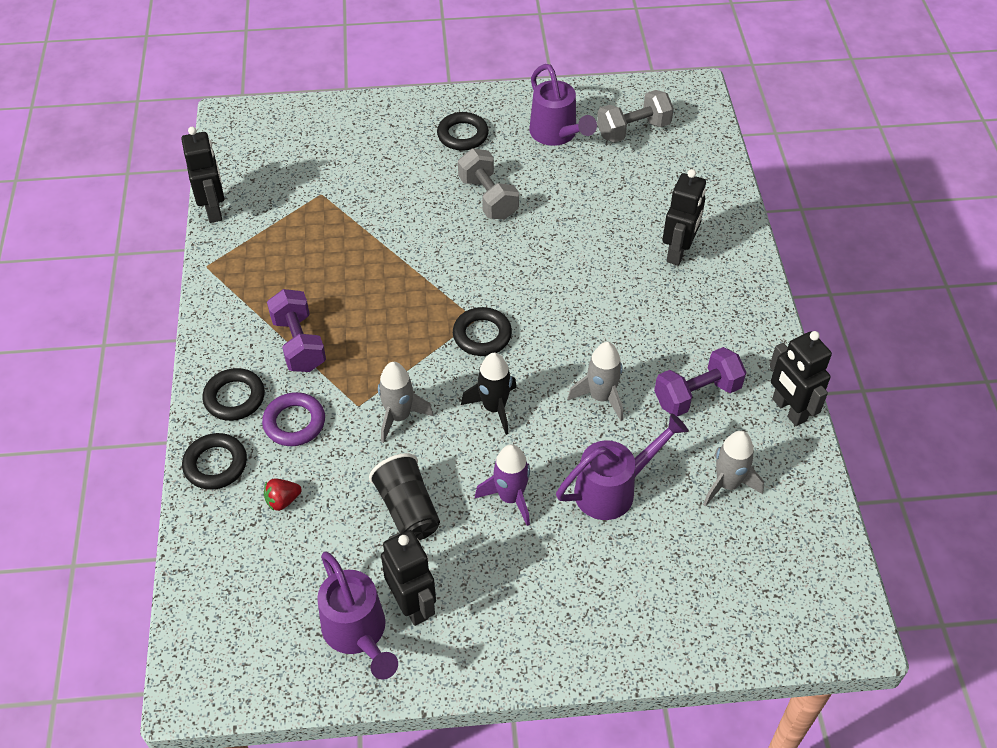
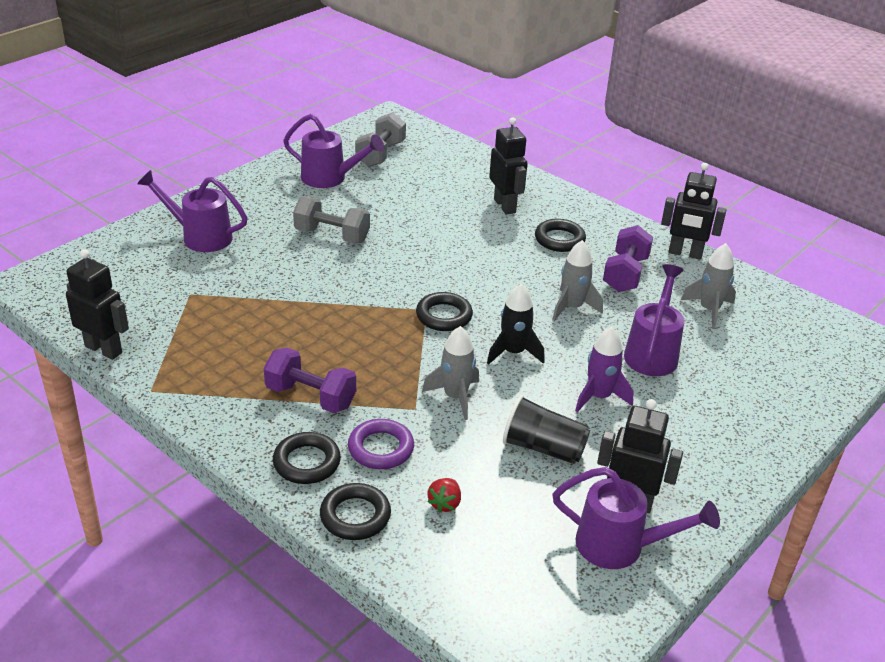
camera: 45 degrees left, 15 degrees down
(387, 141) = (200, 236): none -> purple watering can
(462, 135) = (258, 208): black ring -> black ring (559, 239)

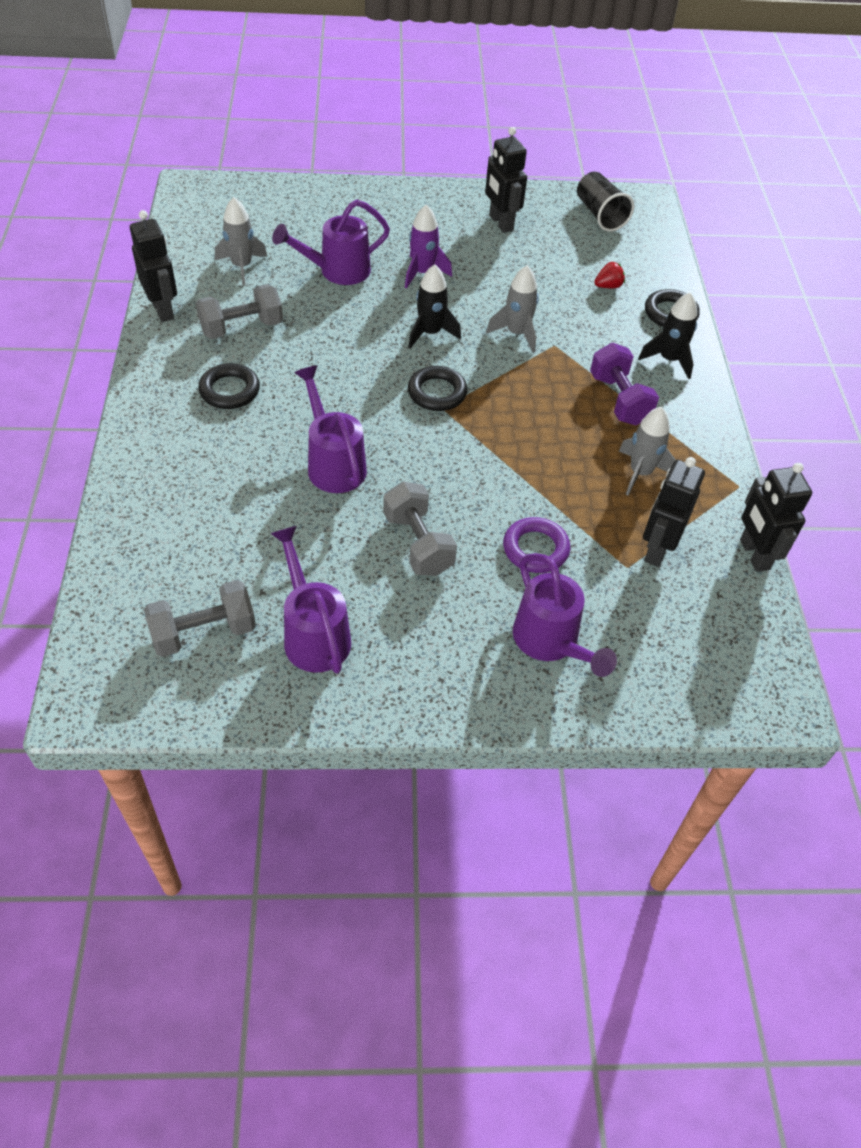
camera: 135 degrees left, 15 degrees up
(307, 462) = (669, 360): black ring -> black rocket
(381, 448) = (610, 337): purple ring -> purple ring (535, 549)
(505, 206) = (207, 458): black robot -> black robot (657, 549)
(543, 448) = (506, 273): black cup -> black cup (600, 215)
(572, 307) = (331, 333): grey rocket -> grey rocket (640, 473)
(619, 546) = (539, 213): purple watering can -> purple watering can (333, 464)
(625, 274) = (241, 328): purple dumbbell -> grey dumbbell

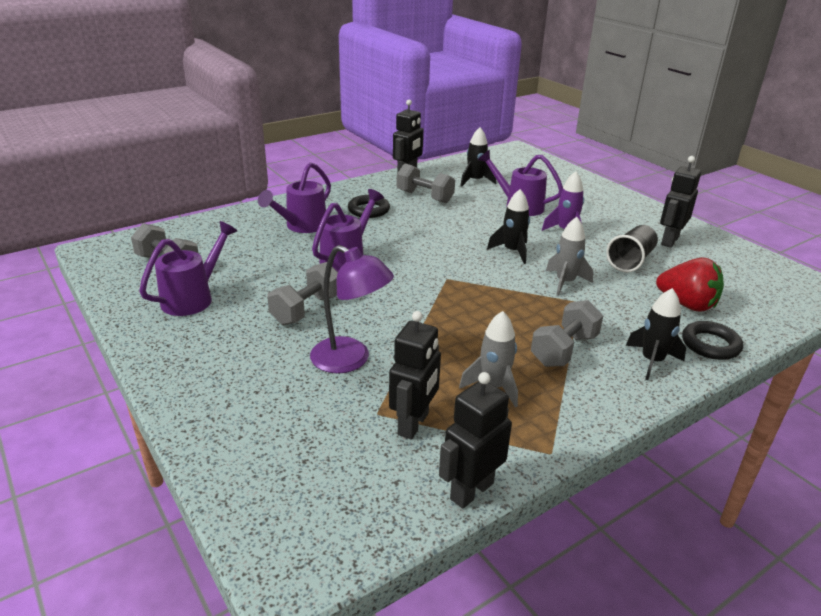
camera: 60 degrees right, 20 degrees down
(242, 267) = (475, 181): grey rocket -> black rocket
(437, 393) = (458, 272): black ring -> none
(535, 549) = (350, 360): purple ring -> purple lamp
(550, 642) = (259, 397): purple watering can -> purple watering can (302, 226)
(600, 215) = (762, 276): black cup -> black cup (630, 261)
(608, 286) = (687, 304): red strawberry -> red strawberry, size x2.06
(619, 400) = (564, 350): purple dumbbell -> grey dumbbell
(657, 549) = (414, 424): black robot -> black robot turned 120 degrees clockwise

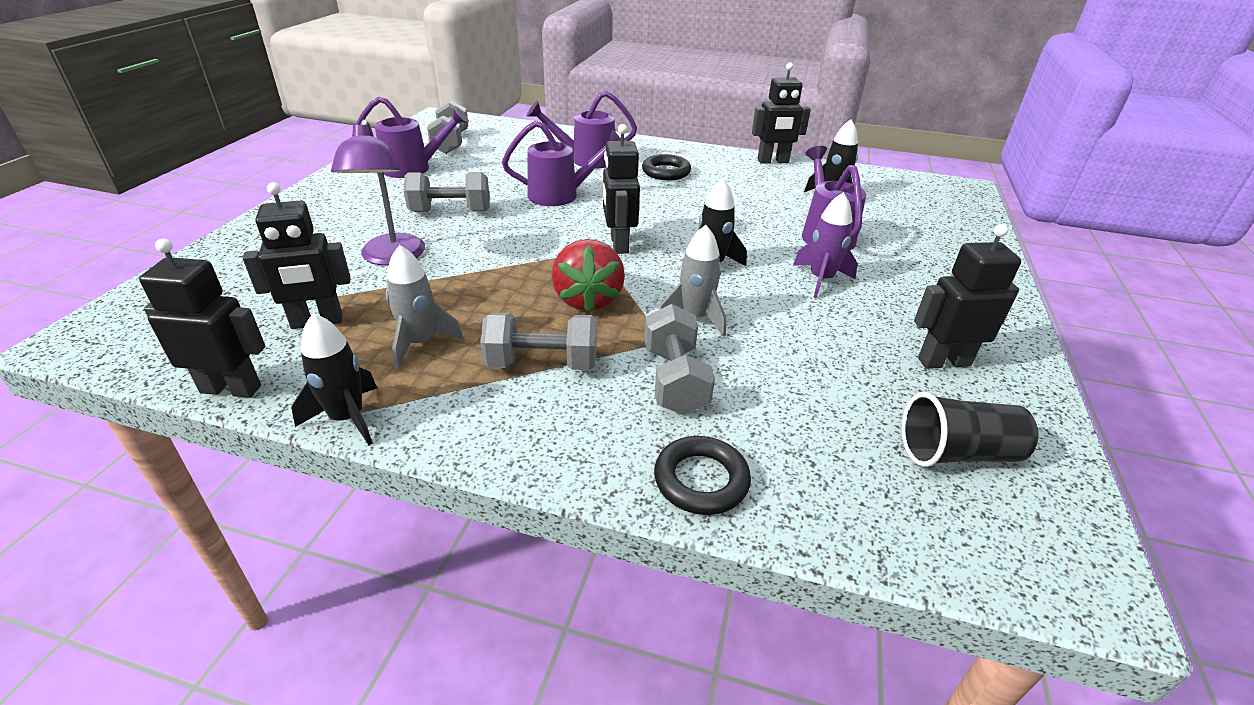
camera: 50 degrees right, 5 degrees up
(425, 197) = (743, 184): grey dumbbell -> grey dumbbell (675, 380)
(449, 268) = (618, 244): none -> black robot
(630, 261) = (828, 347): black cup -> black cup (957, 453)
(652, 361) = (593, 437): black rocket -> black rocket (347, 418)
(687, 304) = (783, 427): red strawberry -> red strawberry (588, 300)

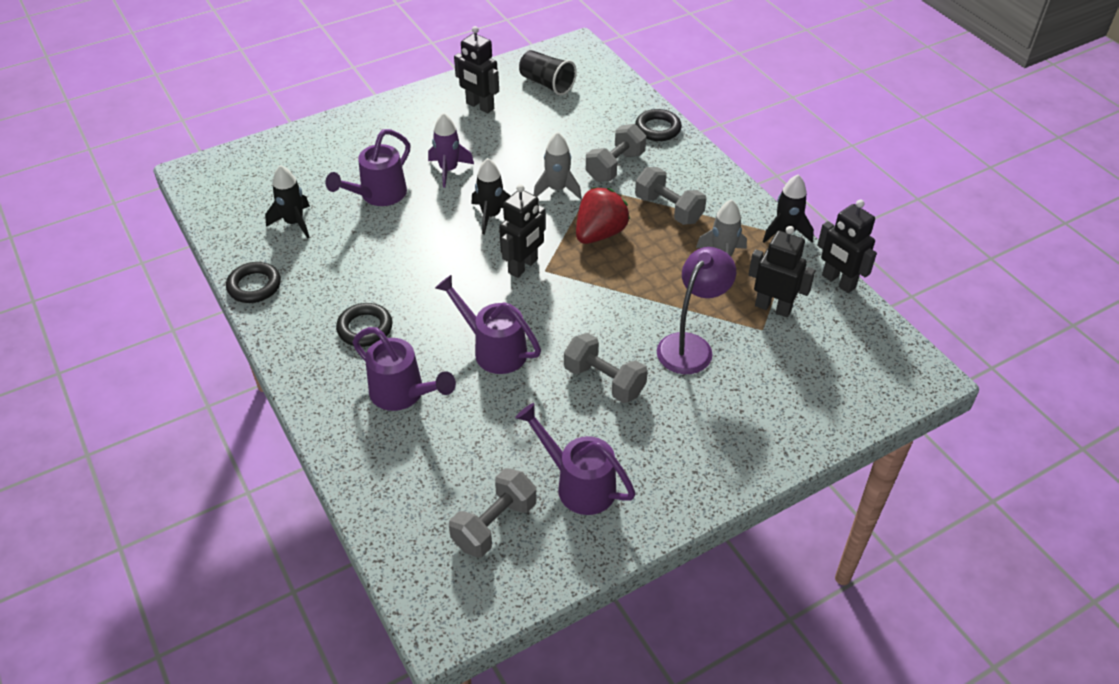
camera: 135 degrees left, 10 degrees up
(773, 161) = (254, 286): black robot -> black ring

